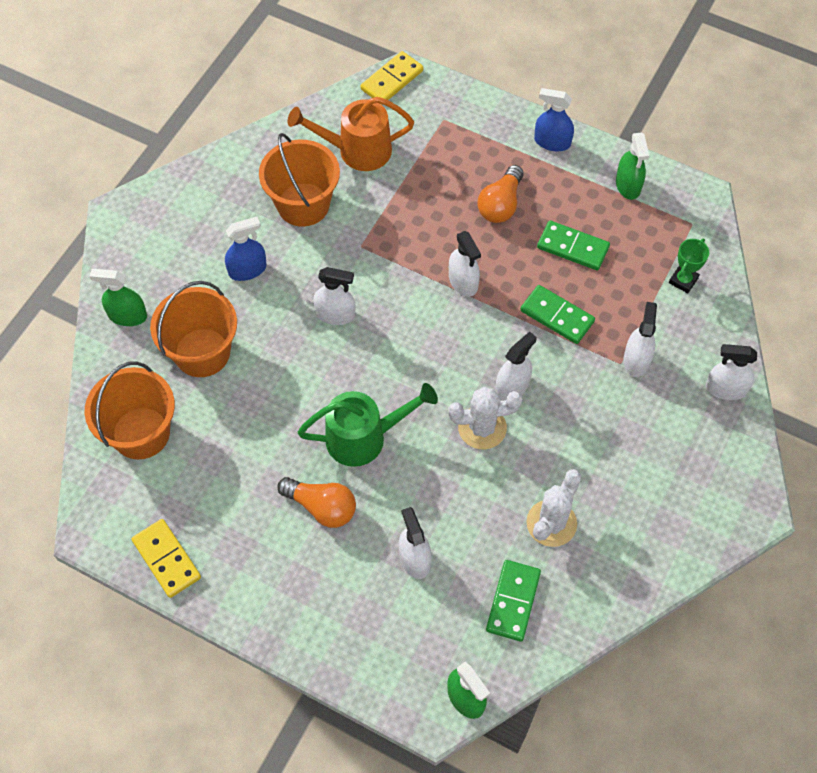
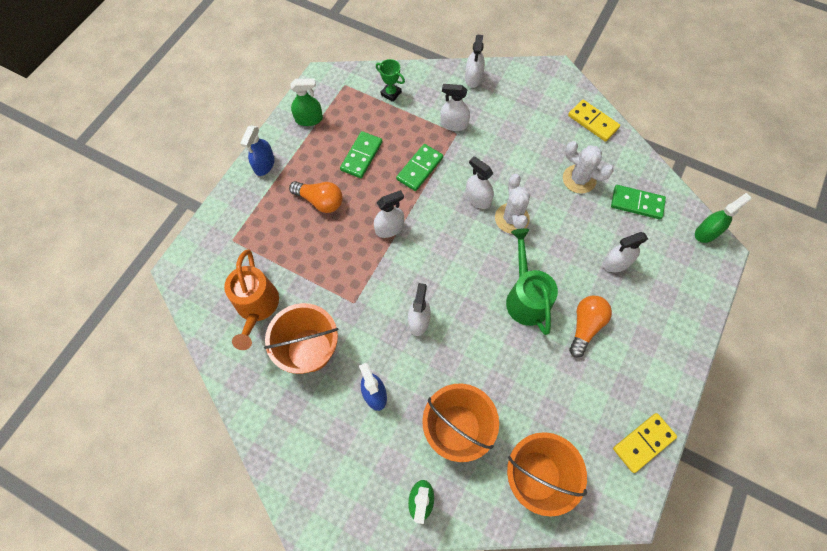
camera: 90 degrees left, 5 degrees up
(392, 80) = (184, 280): yellow domino -> yellow domino (593, 122)

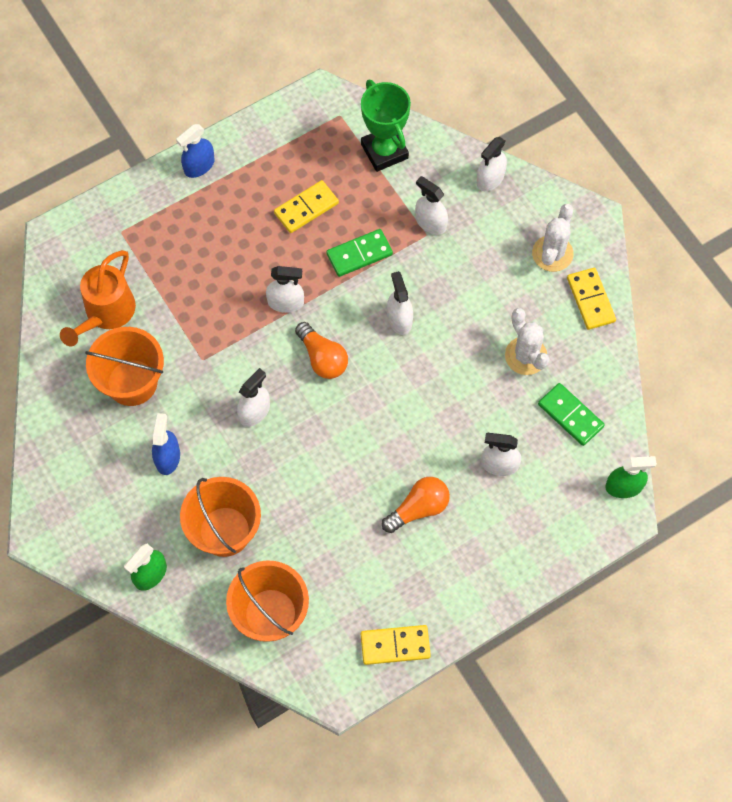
camera: 30 degrees right, 0 degrees up
(309, 119) = (276, 137): green spray bottle -> none
(320, 201) = (233, 236): orange light bulb -> orange light bulb (322, 358)
(361, 156) = (306, 208): green domino -> yellow domino
(391, 93) = (384, 151): green trophy -> green trophy, size x1.85
(511, 218) = (421, 359): white cactus -> white cactus (552, 253)
(525, 297) = (378, 447): green watering can -> none

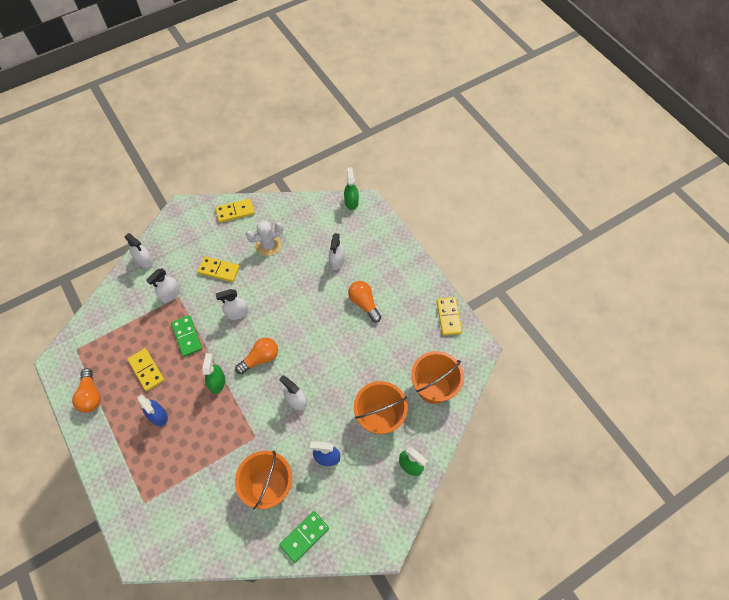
camera: 90 degrees left, 5 degrees down
(106, 314) = (212, 509): orange watering can -> none
(199, 166) = (98, 445): blue spray bottle -> blue spray bottle (158, 415)
(269, 145) = (90, 395): none -> orange light bulb
(285, 302) = (217, 382): white spray bottle -> green spray bottle
(384, 151) = (111, 321): green trophy -> none
(476, 286) = (219, 270): none -> yellow domino
(552, 253) = (202, 229): white cactus -> none
(570, 415) = (307, 225): green domino -> green domino (304, 536)

